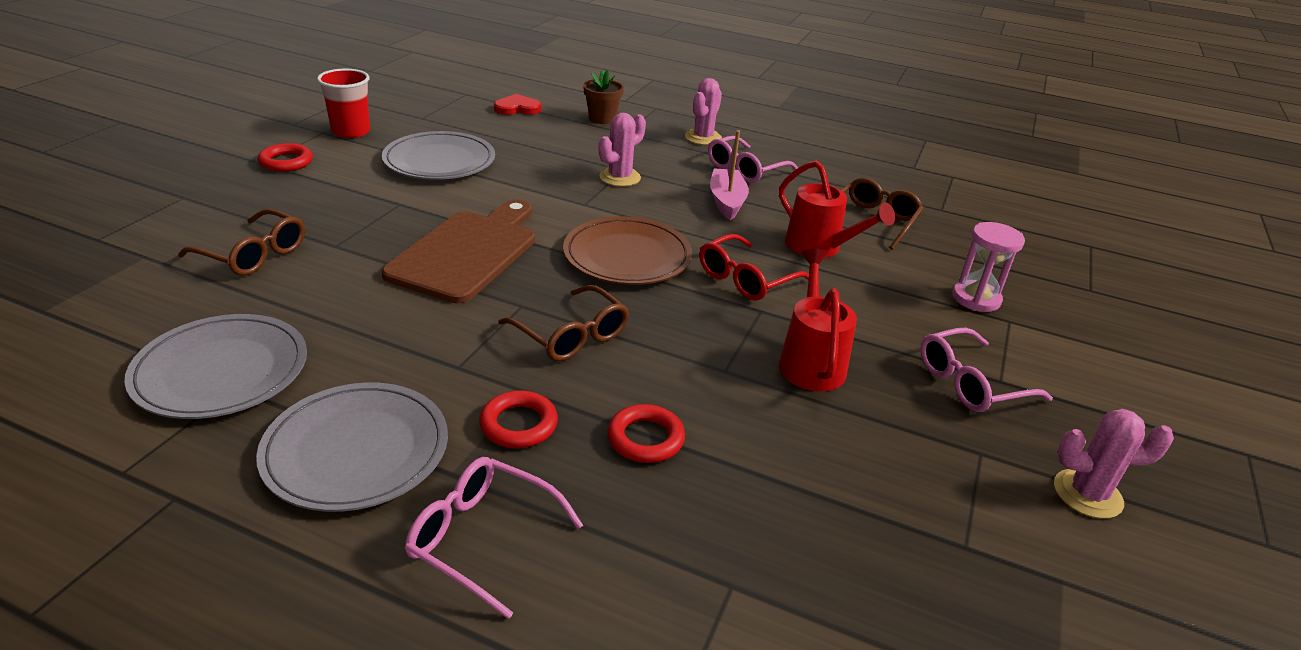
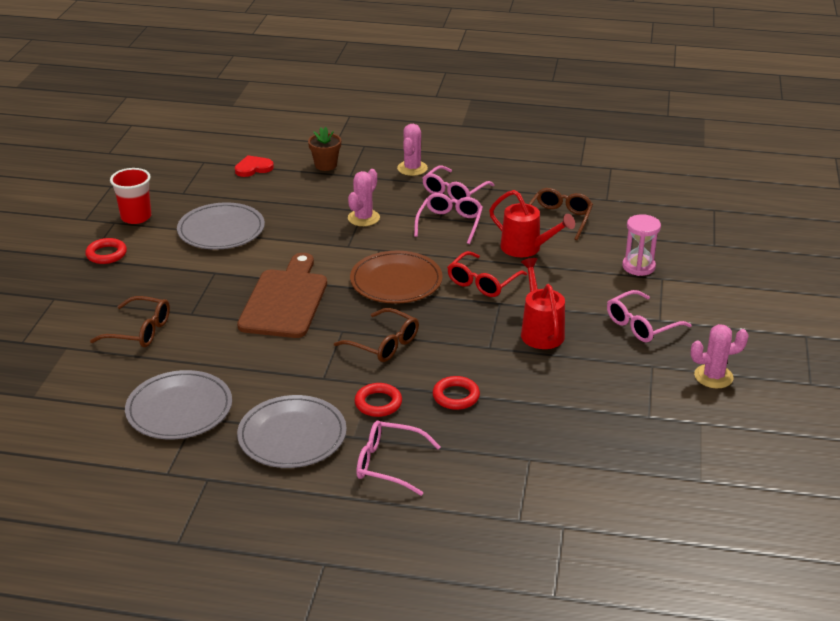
camera: 10 degrees left, 0 degrees up
(727, 201) = (450, 223): pink boat -> pink glasses

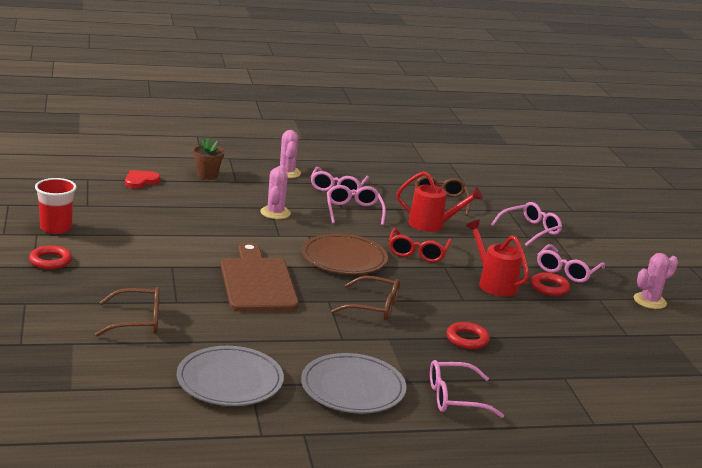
camera: 25 degrees left, 10 degrees down
(221, 230) = (150, 232): grey plate -> none
(378, 403) = (407, 353): red ring -> red ring (549, 287)
(638, 267) = (530, 230): pink hourglass -> pink glasses

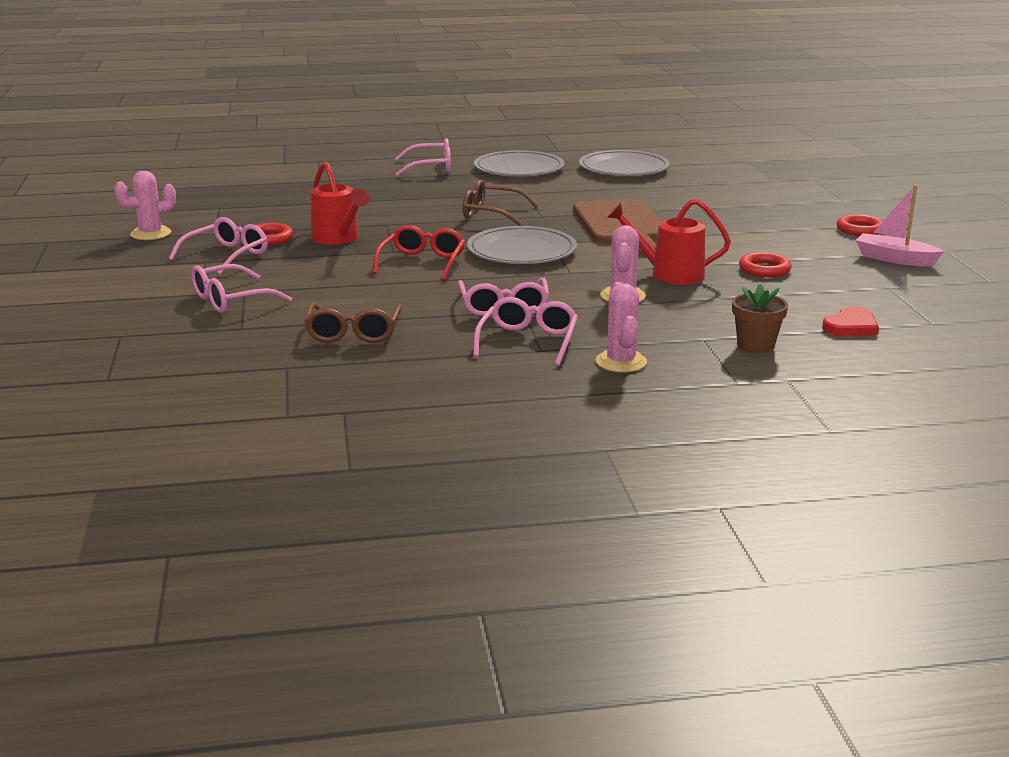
camera: 175 degrees left, 0 degrees up
(56, 228) = (894, 259): red cup -> pink boat
(137, 321) = (726, 194): brown glasses -> none
(344, 258) = (522, 251): brown plate -> grey plate
(432, 225) = (385, 297): red watering can -> red watering can (668, 274)
(467, 339) = (400, 197): red ring -> red ring (764, 269)

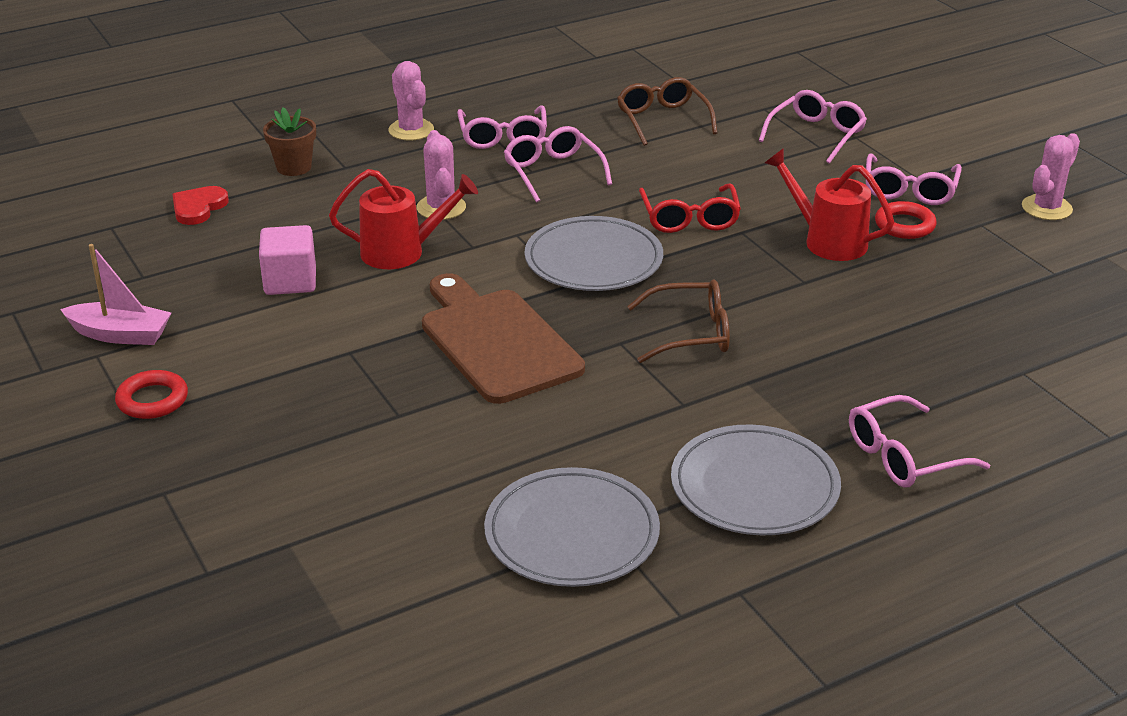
camera: 160 degrees right, 10 degrees up
(764, 269) = (290, 281): red ring -> pink cube

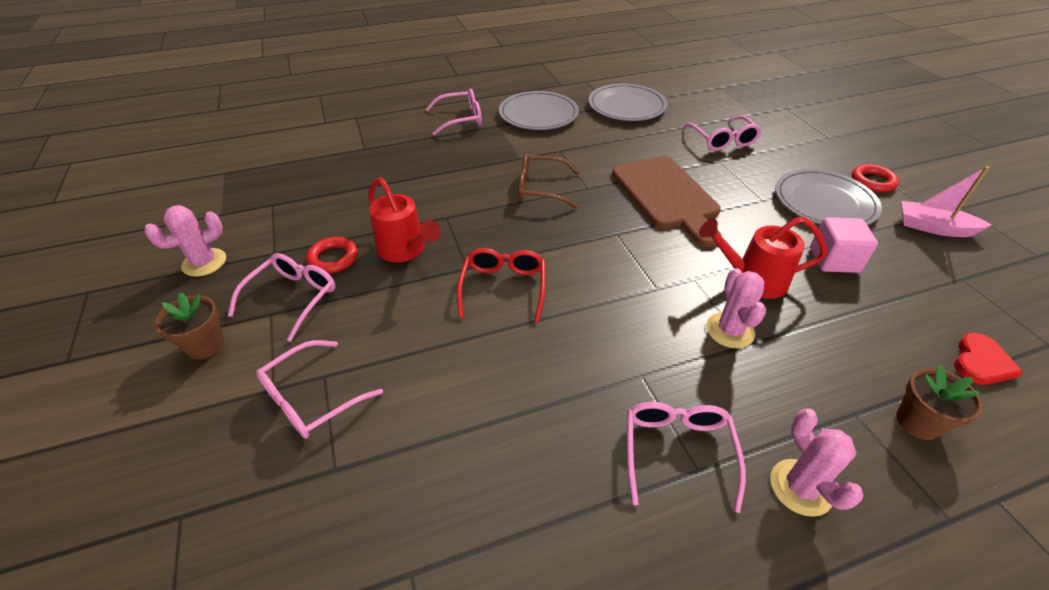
camera: 170 degrees left, 10 degrees up
(553, 172) = (619, 371): pink glasses -> pink glasses (722, 140)
(593, 260) = (594, 253): grey plate -> grey plate (824, 202)
(662, 120) = (472, 461): brown glasses -> none
(950, 153) = (205, 345): none -> brown flower pot

